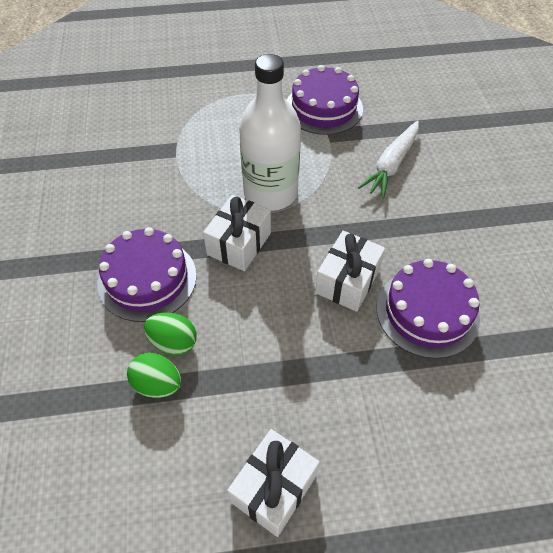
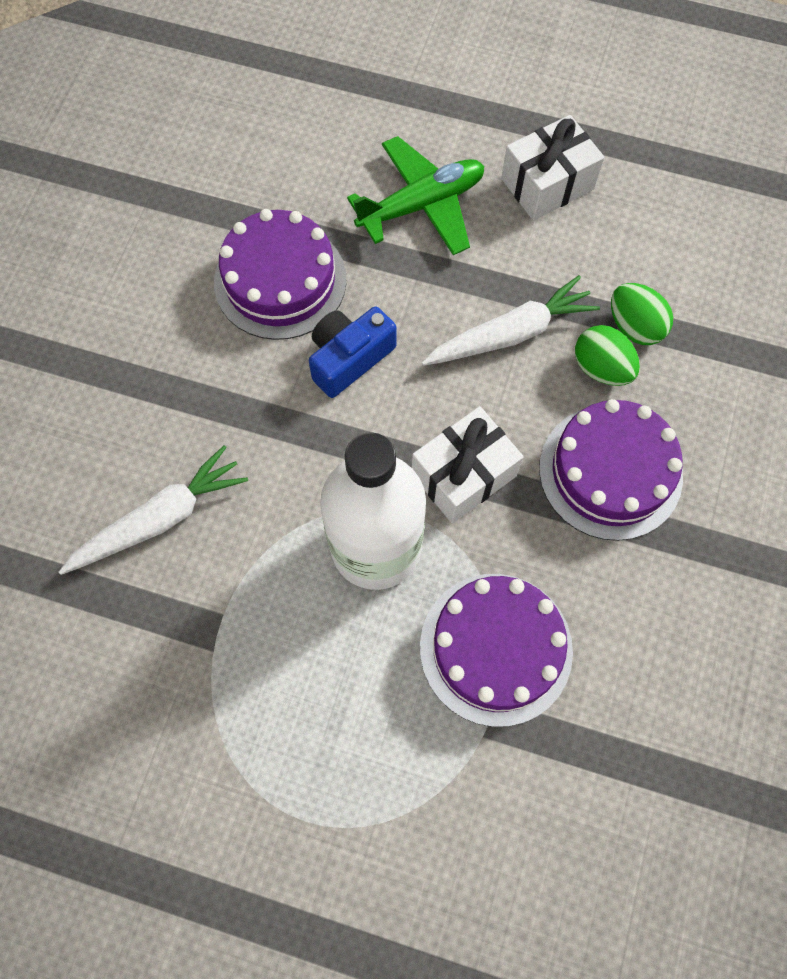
camera: 155 degrees left, 15 degrees up
(248, 341) = (511, 334): none -> white carrot
(324, 108) = (182, 704): purple cake -> purple cake (496, 648)
(347, 281) = (349, 358): white gift -> blue camera
(367, 417) = (421, 205): none -> green plane

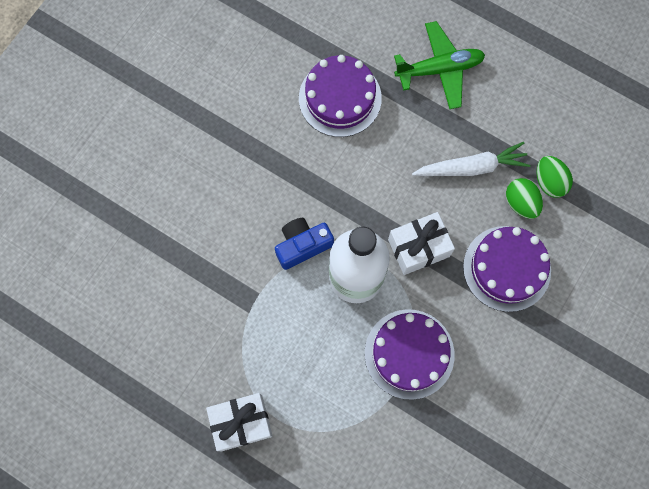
camera: 15 degrees right, 5 degrees up
(160, 519) = (236, 228): white carrot -> none
(349, 358) = (369, 158): blue camera -> blue camera (302, 245)
(547, 184) = (523, 74): white gift -> white gift (241, 423)

